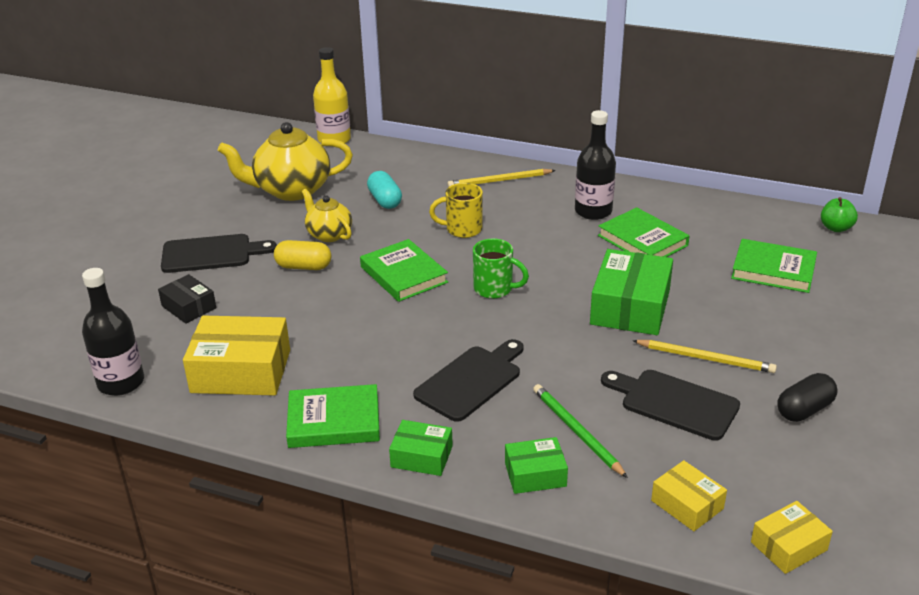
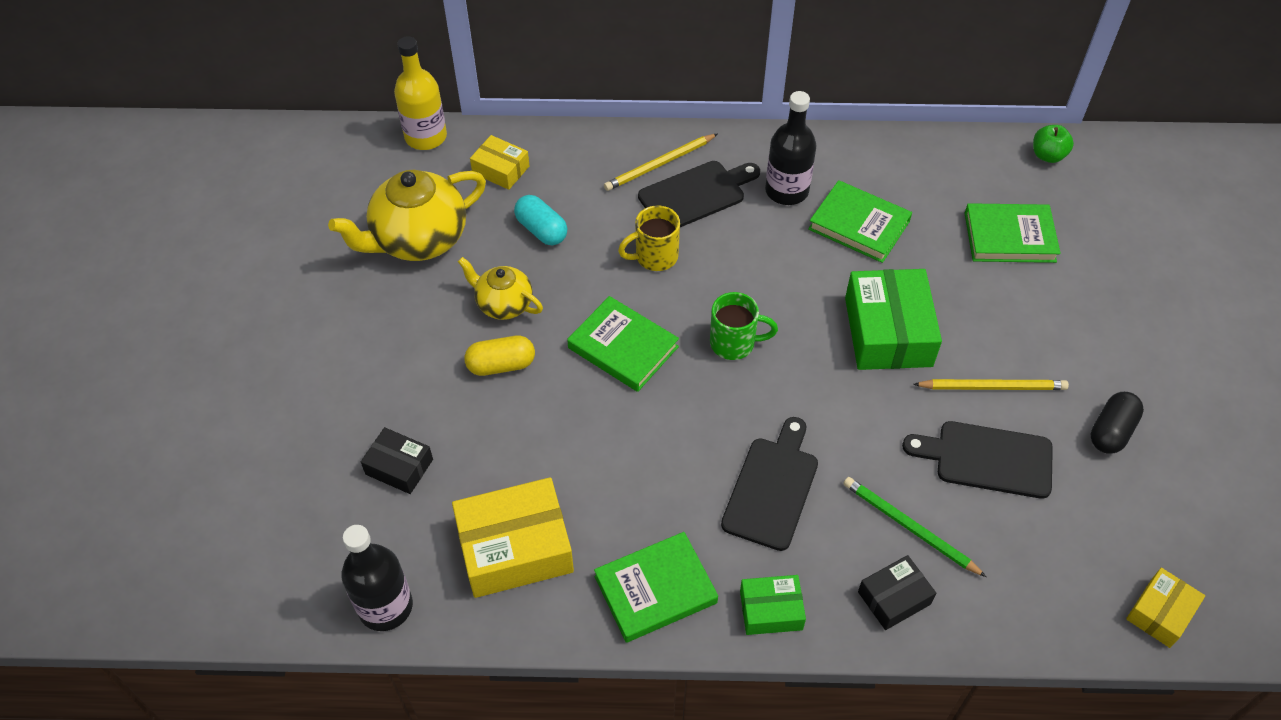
camera: 20 degrees left, 20 degrees up
(211, 254) = (378, 373): black cutting board -> black cutting board (696, 194)
(535, 474) = (894, 598): green box -> black box
(687, 504) = (1052, 591): yellow box -> yellow box (501, 169)

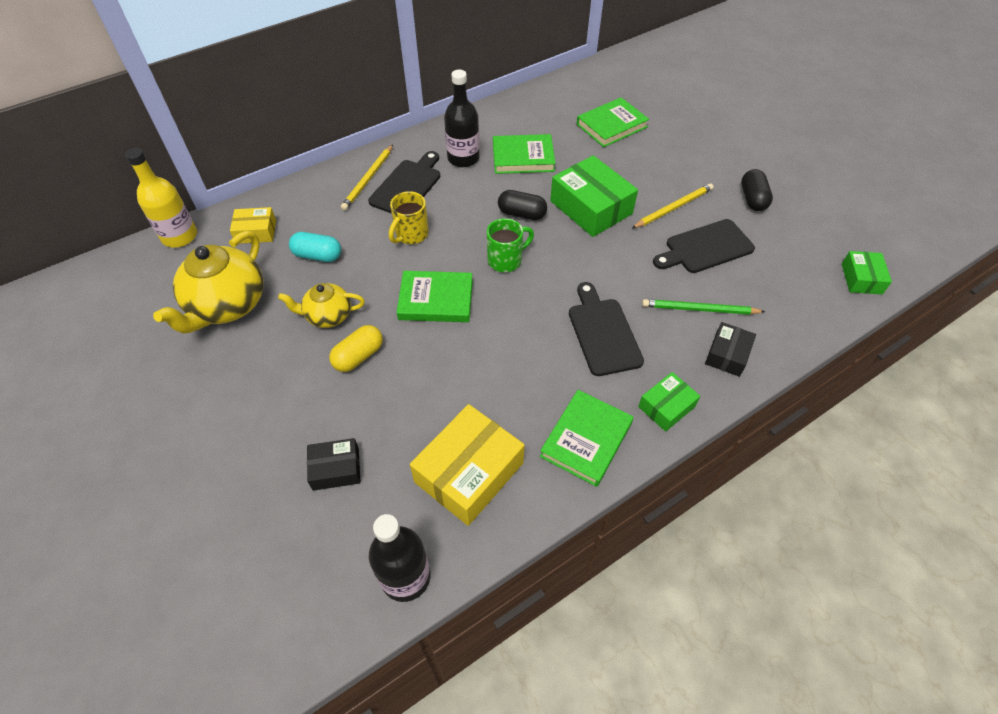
camera: 35 degrees left, 0 degrees up
(798, 296) = (522, 214): none -> black capsule
(1048, 155) = (594, 76): green apple -> none
(1160, 613) = (861, 279): yellow box -> green box

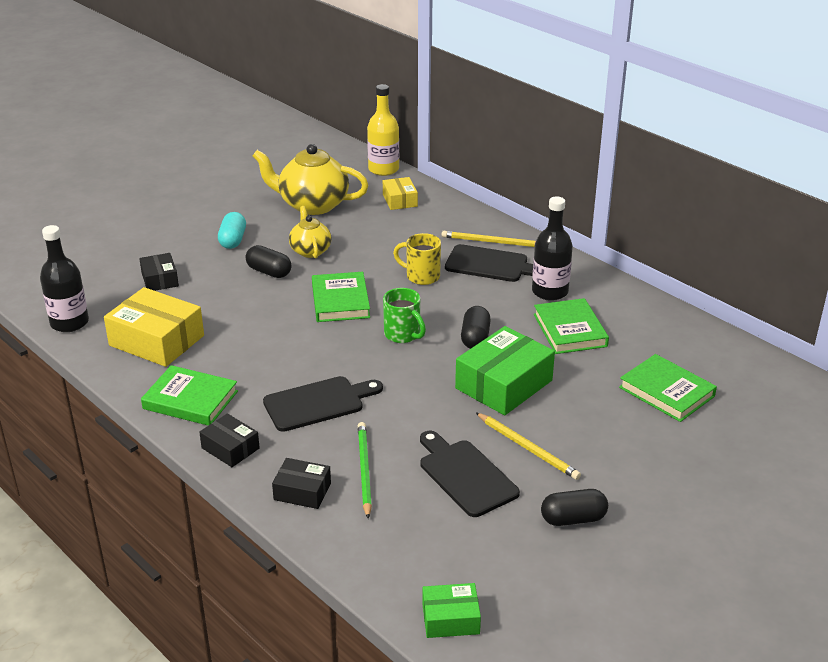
camera: 80 degrees right, 20 degrees down
(318, 255) = (379, 234): turquoise capsule -> turquoise capsule (233, 240)
(358, 356) = (269, 272): yellow capsule -> black capsule
(666, 407) = (230, 448): green box -> black box

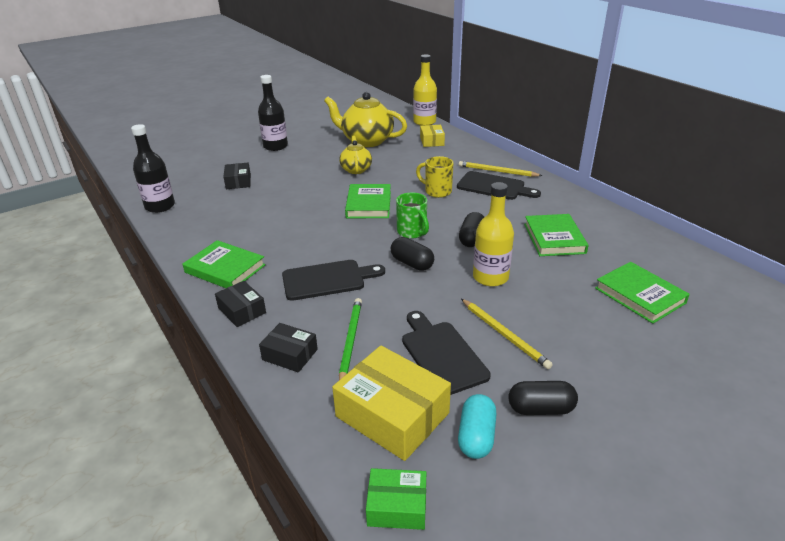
camera: 10 degrees right, 0 degrees up
(156, 340) = (218, 223): yellow box -> yellow box (392, 414)
(233, 240) = (301, 160): turquoise capsule -> turquoise capsule (476, 436)
(269, 272) = (320, 181): black capsule -> black capsule (412, 263)
(504, 384) = (490, 277): green box -> yellow bottle
(550, 292) = (540, 208): black bottle -> black bottle (275, 146)

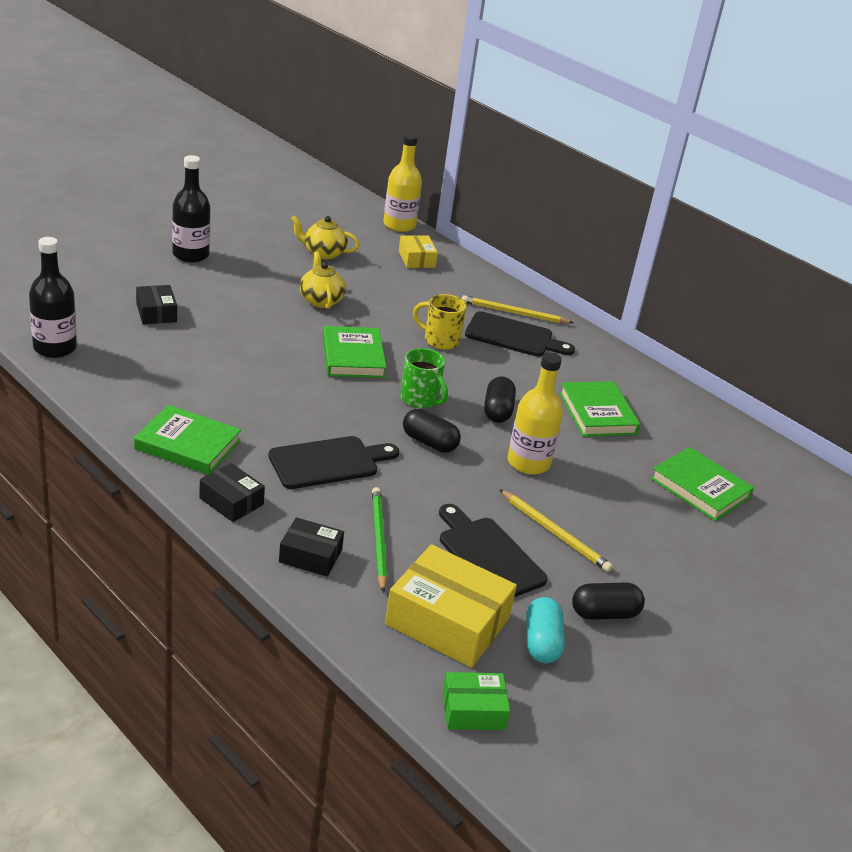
camera: 15 degrees left, 0 degrees up
(366, 141) = (323, 253): yellow teapot -> yellow teapot, size x0.57

